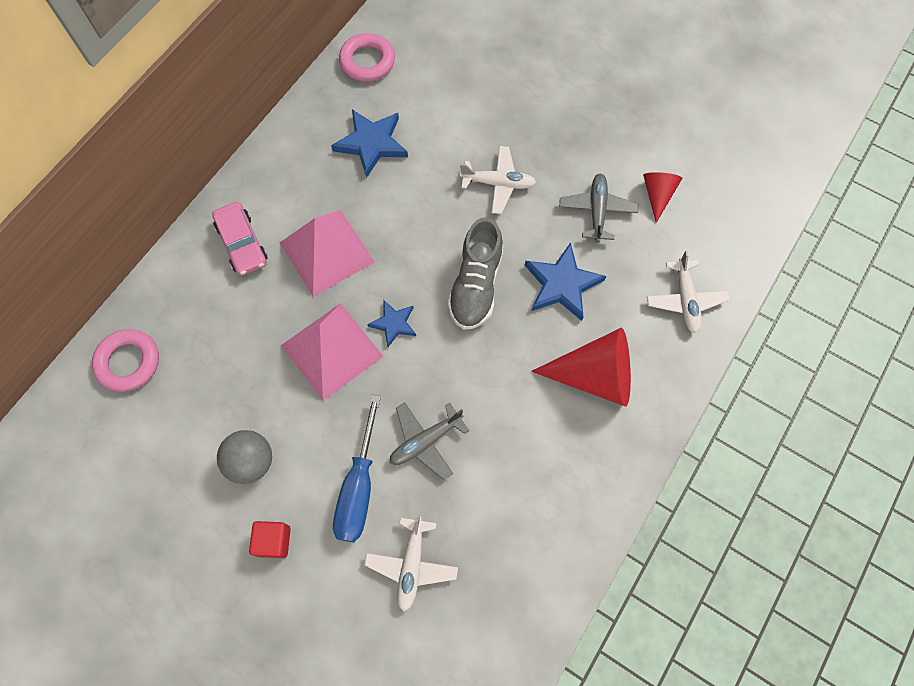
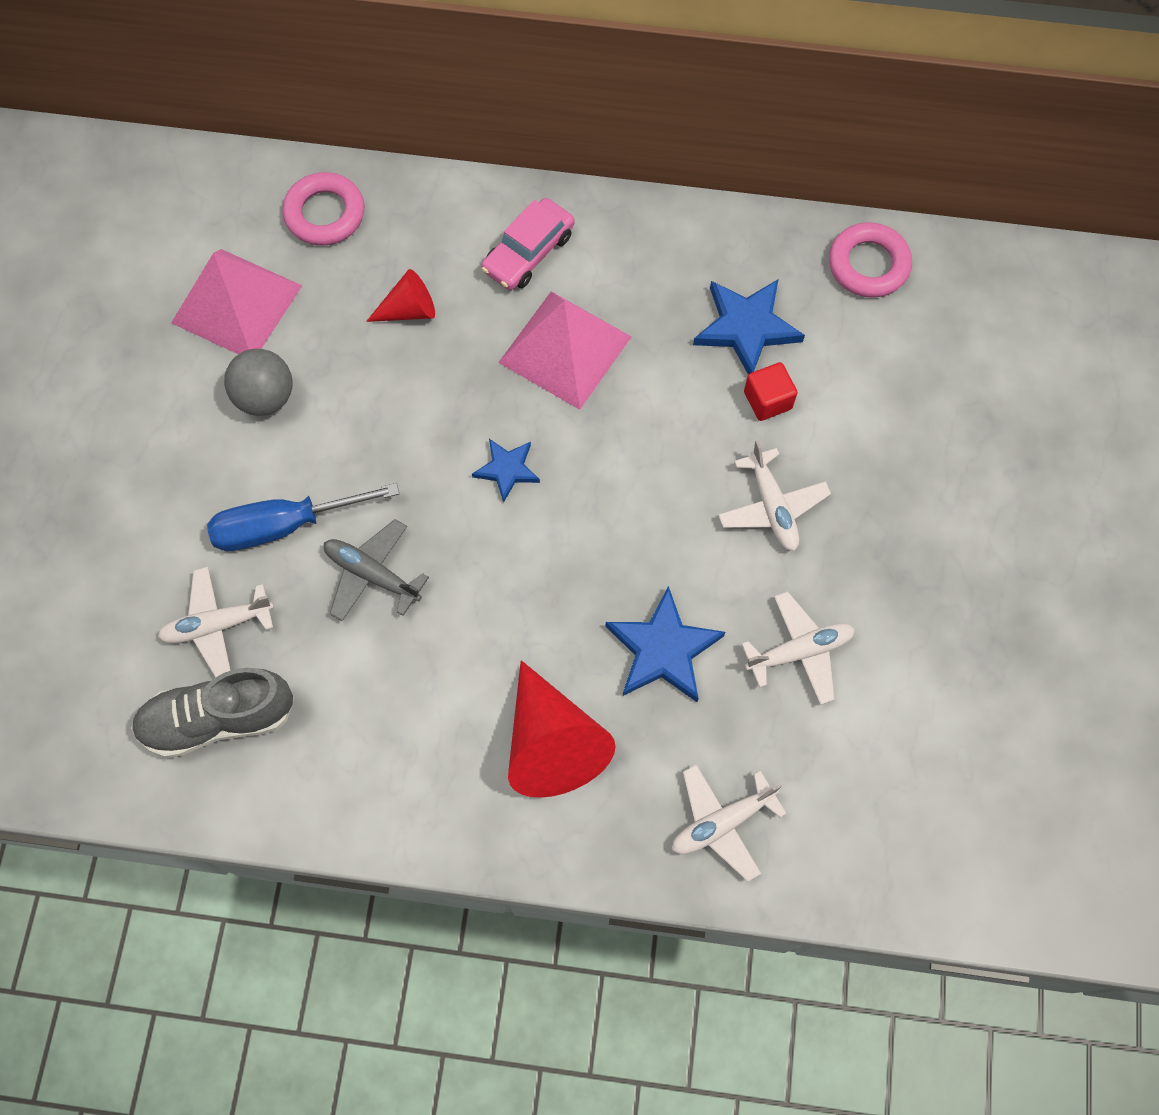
camera: 65 degrees right, 0 degrees up
(274, 541) = (185, 465): red cube -> red cube (767, 400)
(332, 350) = (439, 417): pink pyramid -> pink pyramid (237, 304)
(476, 285) = (608, 543): grey shoe -> grey shoe (218, 719)
(597, 211) = (799, 651): grey plane -> white plane
(657, 195) = (869, 724): red cone -> red cone (409, 310)

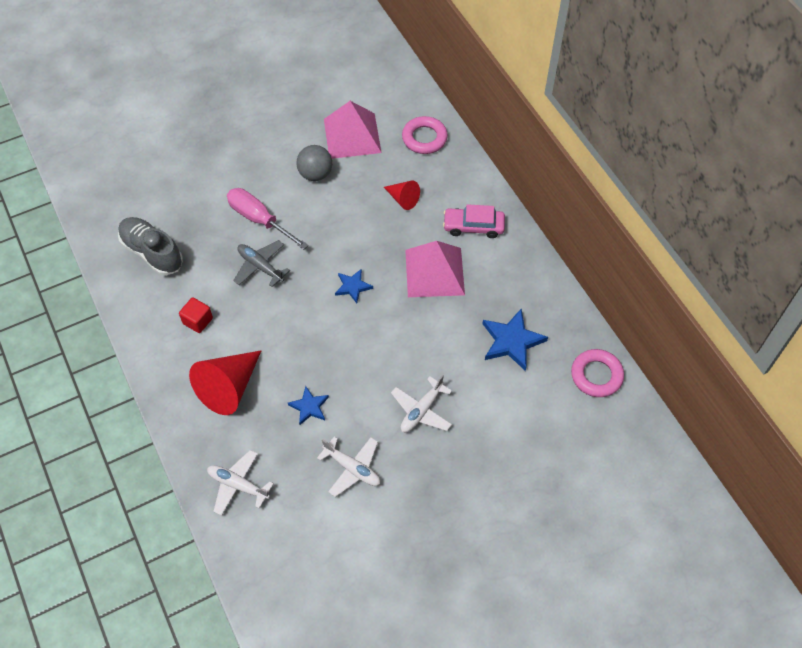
camera: 55 degrees right, 10 degrees down
(217, 625) = (195, 225): white plane -> none
(285, 525) = (259, 220): blue screwdriver -> pink screwdriver
(372, 574) = (260, 266): grey plane -> grey plane turned 45 degrees counterclockwise
(663, 650) = (309, 407): blue star -> blue star, size x0.60
(767, 400) = (479, 374): red cube -> red cube (198, 321)

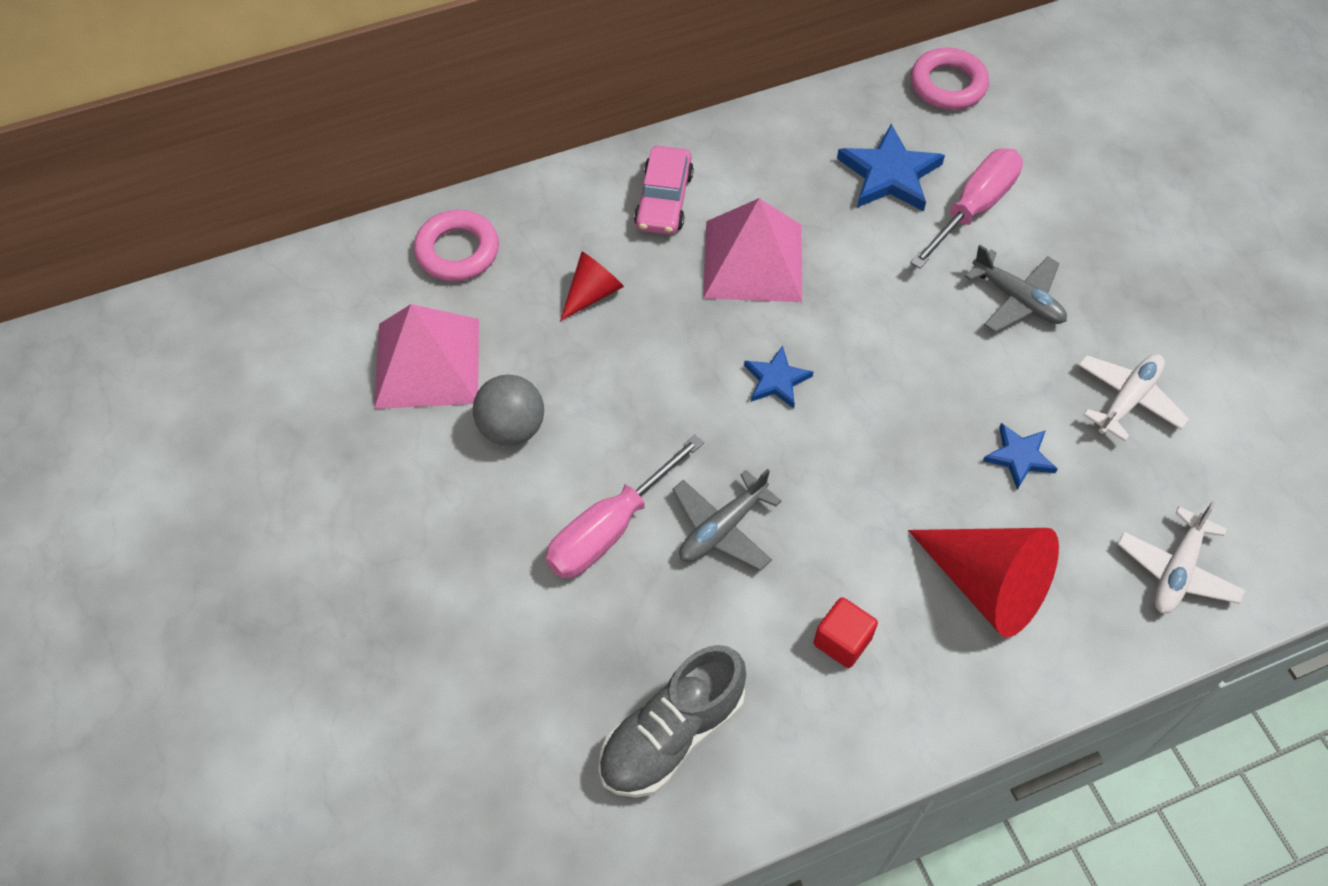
camera: 85 degrees left, 0 degrees up
(421, 410) = (1017, 299): white plane -> grey plane
(490, 388) = (973, 209): none -> pink screwdriver

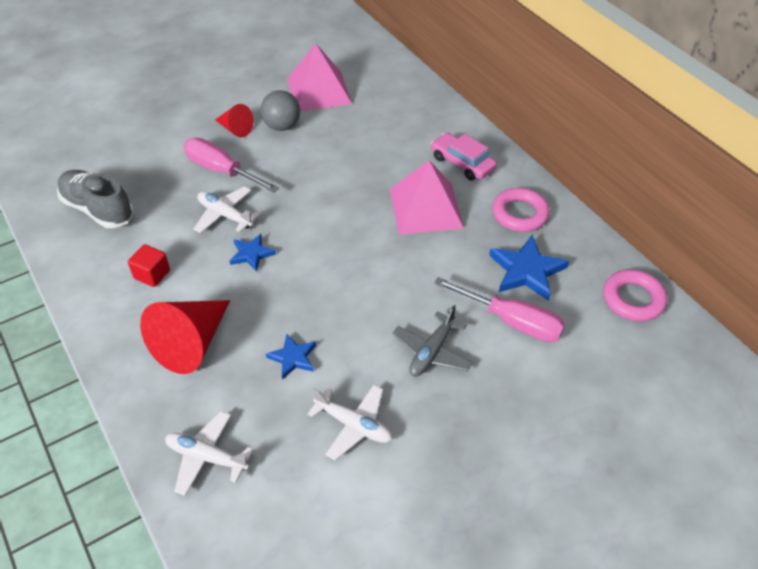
camera: 80 degrees right, 10 degrees down
(457, 251) = (396, 89): pink ring -> pink ring (519, 214)
(592, 293) = (380, 143): red cone -> red cone (235, 129)
(664, 200) = (462, 163): pink car -> pink car turned 45 degrees clockwise
(722, 528) = (225, 215): grey plane -> white plane
(776, 380) = (334, 228): blue star -> blue star (251, 254)

